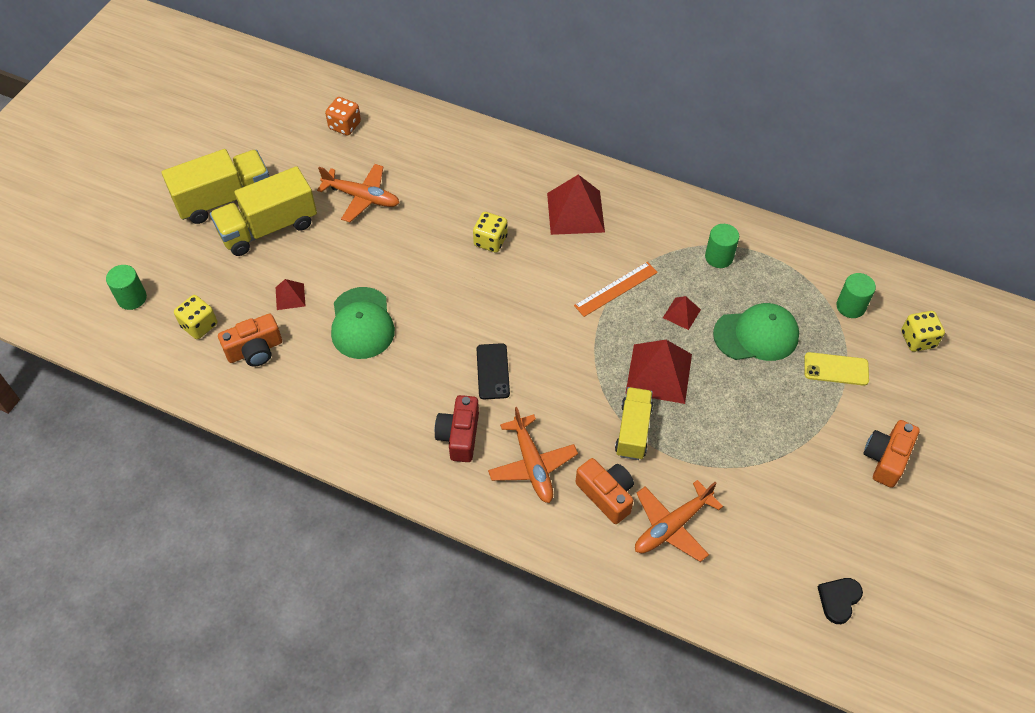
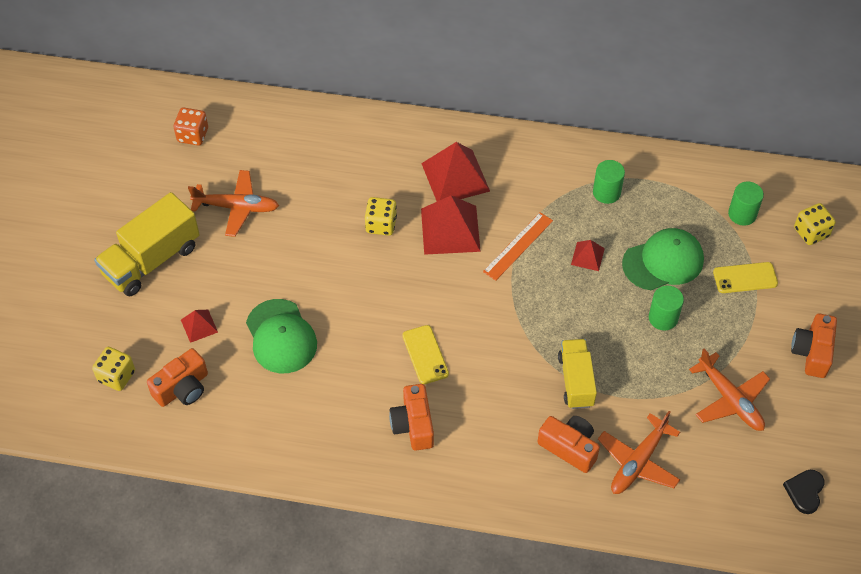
camera: 15 degrees left, 0 degrees up
(132, 298) = (36, 364): green cylinder -> green cylinder (663, 318)
(224, 199) = (94, 240): yellow truck -> none
(459, 436) = (413, 425): red camera -> orange camera
(493, 371) = (425, 355): black phone -> yellow phone
(532, 464) = (491, 436): orange plane -> orange plane (730, 399)
(659, 373) = (583, 320): red pyramid -> red pyramid (450, 229)

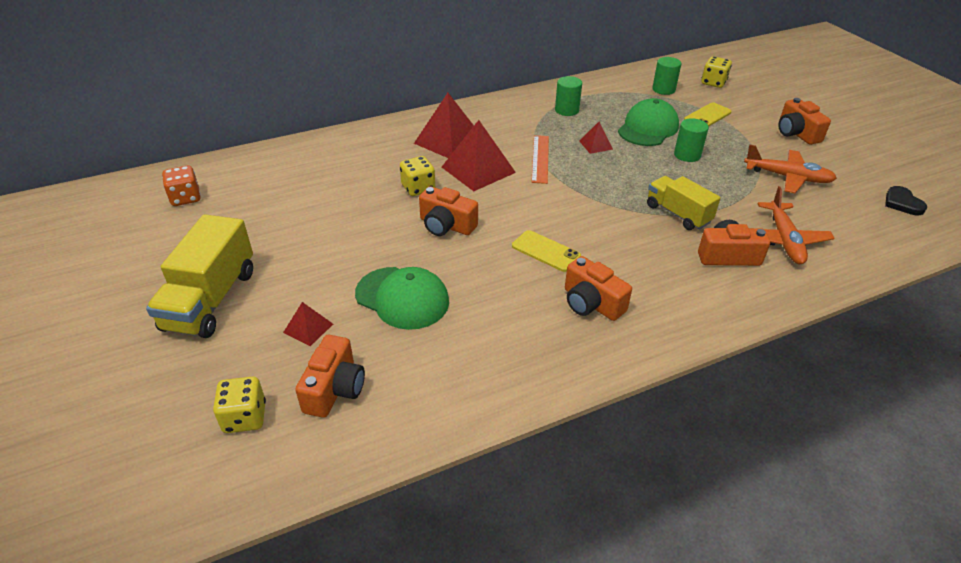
camera: 35 degrees left, 15 degrees down
(236, 207) = (272, 227): orange plane -> none
(370, 281) = (446, 225): none -> orange camera

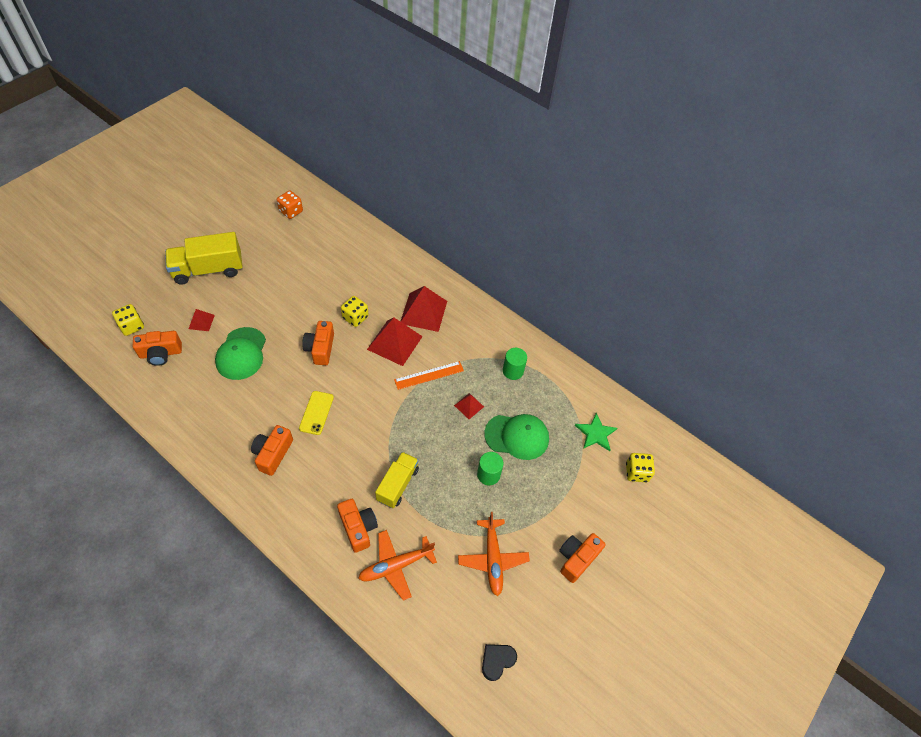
camera: 60 degrees right, 15 degrees up
(663, 89) = (595, 433): green cylinder -> green star
(707, 116) = (566, 478): yellow phone -> none

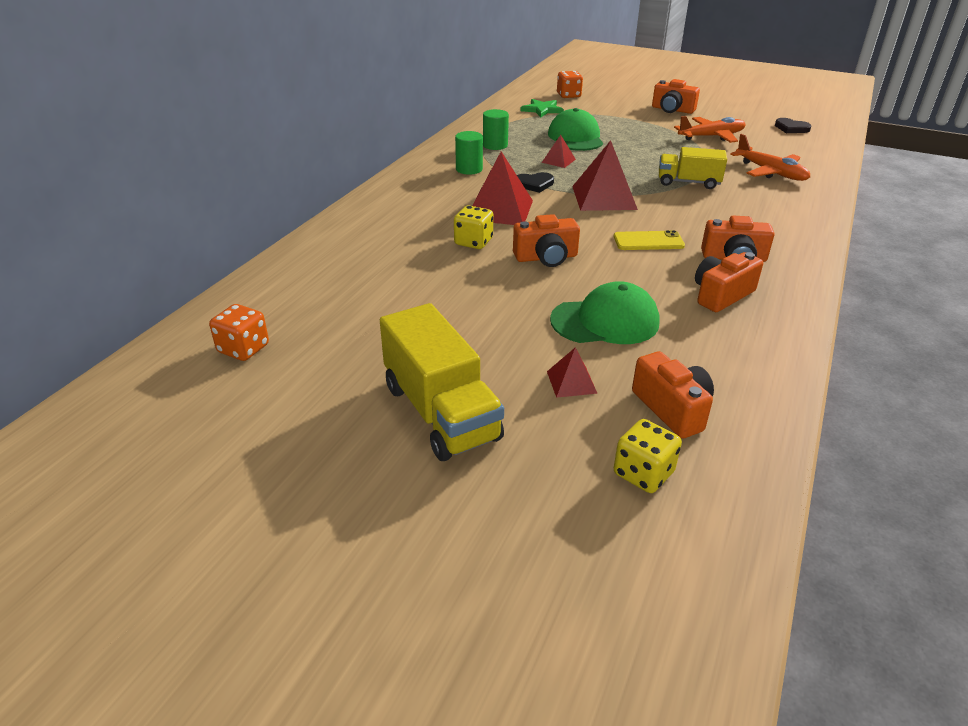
camera: 100 degrees left, 20 degrees down
(358, 528) = (758, 194): orange camera -> orange camera (721, 295)
(423, 312) = (436, 199): red pyramid -> red pyramid (603, 197)
(429, 375) = (534, 184): orange ruler -> black heart
(488, 474) = (630, 145): green cylinder -> green cylinder (469, 169)
(636, 472) = (568, 95): yellow dice -> orange dice

